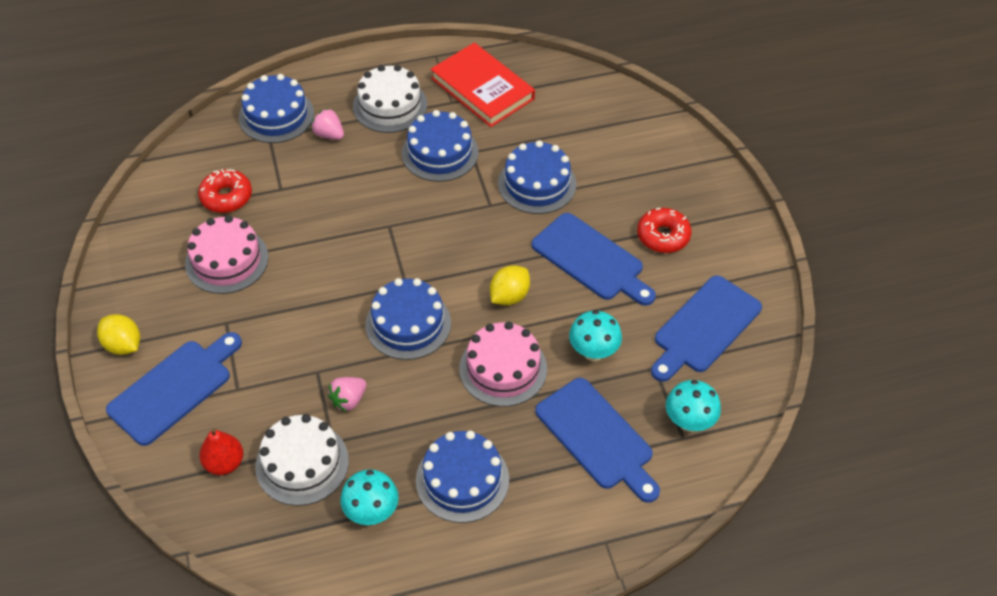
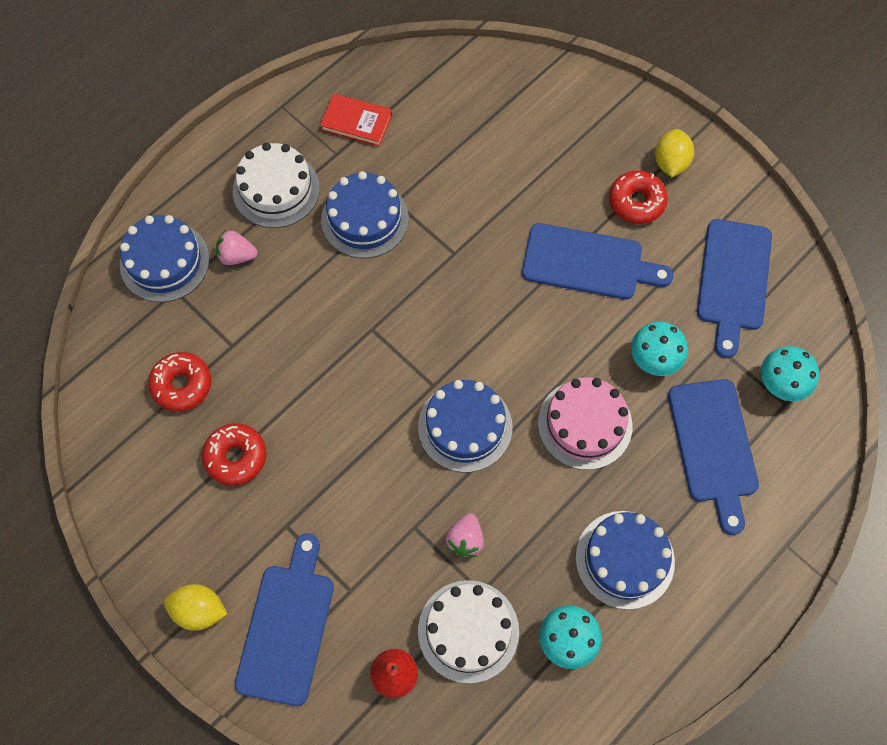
camera: 30 degrees left, 15 degrees up
(227, 260) = (236, 457): pink cake -> red donut
(482, 89) = (356, 122): red book -> red book, size x0.59
(509, 296) = (539, 344): yellow lemon -> yellow lemon (670, 163)
(537, 184) = (483, 205): blue cake -> none
(597, 437) = (713, 446): blue cutting board -> blue cutting board turned 60 degrees clockwise

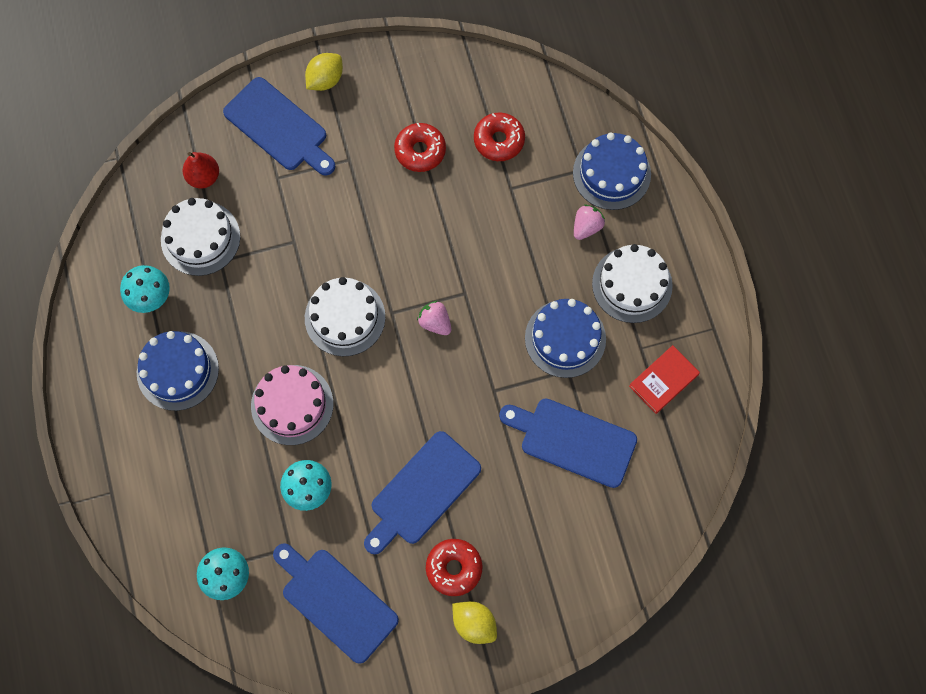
camera: 120 degrees right, 5 degrees up
(465, 427) = (345, 317): blue cake -> white cake
(465, 540) = (262, 271): pink strawberry -> pink strawberry (435, 322)
(713, 446) = (214, 489): blue cutting board -> blue cutting board (573, 440)

